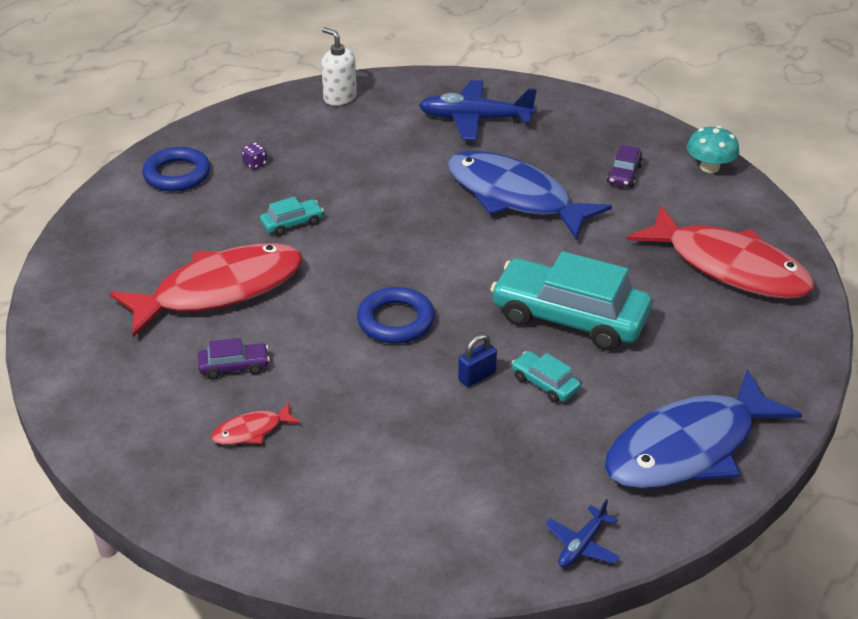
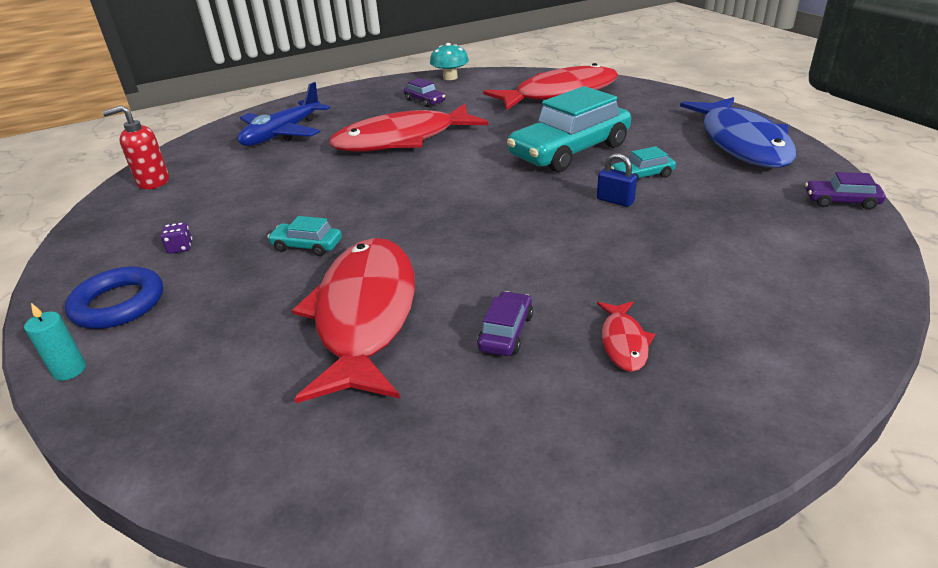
camera: 60 degrees left, 5 degrees down
(107, 193) = (69, 370): none -> turquoise candle
(292, 223) = (307, 246): turquoise car -> turquoise car turned 75 degrees counterclockwise
(339, 98) = (153, 182): white soap dispenser -> red soap dispenser
(396, 321) = (511, 221): blue ring -> none
(477, 376) = (615, 200): blue padlock -> blue padlock turned 45 degrees counterclockwise
(514, 197) = (402, 140): blue fish -> red fish
(582, 545) = (841, 201): blue plane -> purple car

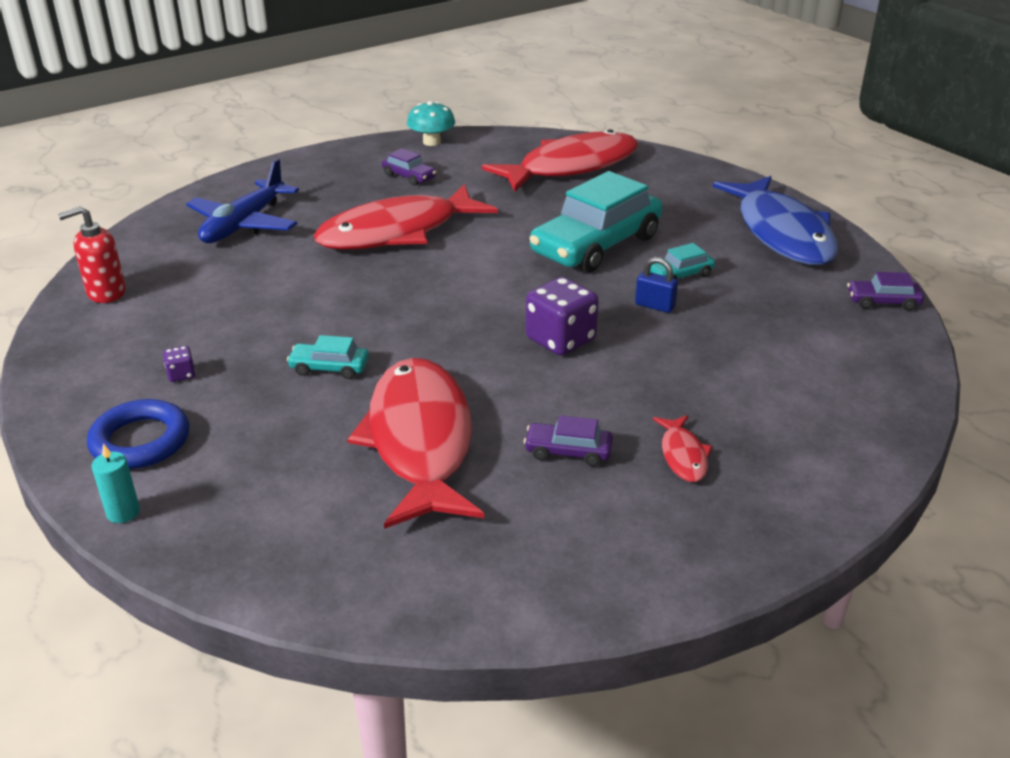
camera: 10 degrees left, 0 degrees up
(506, 332) = (568, 451): purple car -> purple car turned 90 degrees counterclockwise
(521, 227) = (560, 339): none -> purple dice

